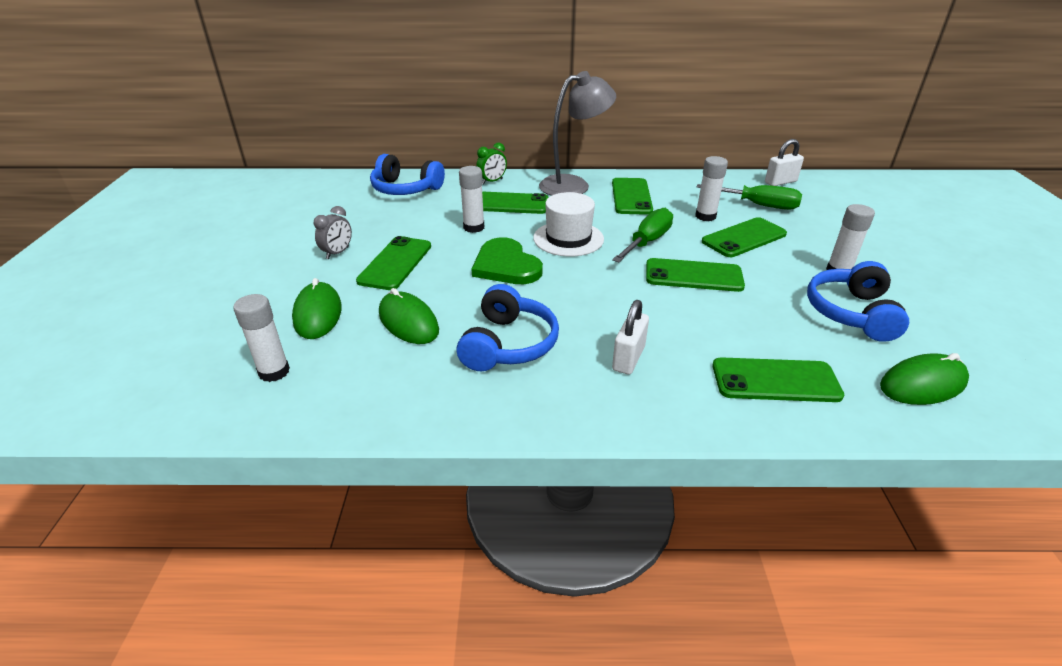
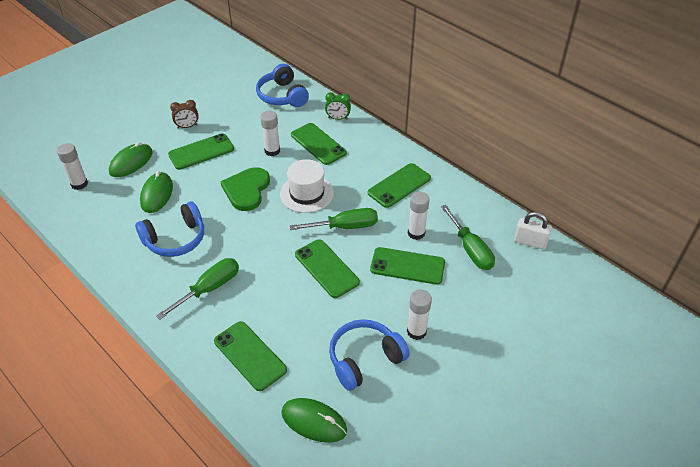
camera: 45 degrees right, 10 degrees up
(337, 253) = (187, 126): grey clock -> brown clock
(573, 185) = (381, 152): grey lamp -> none
(628, 358) = (209, 288): white padlock -> green screwdriver

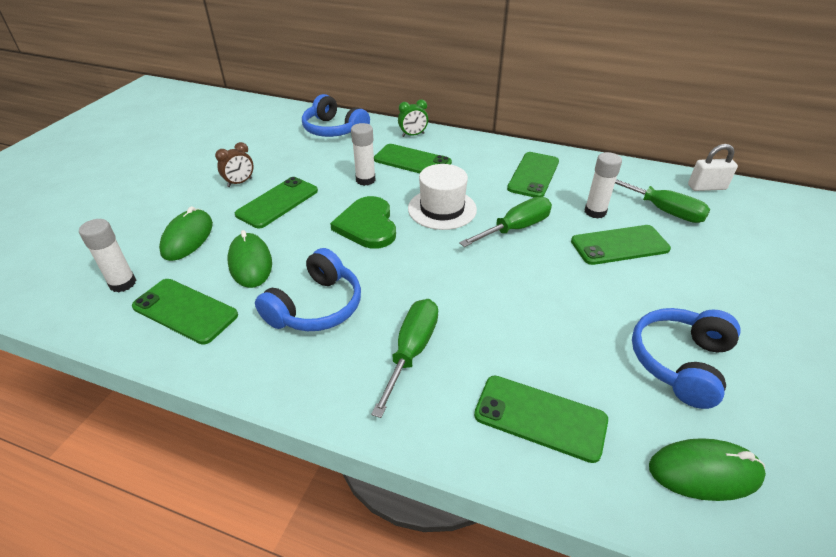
camera: 25 degrees left, 5 degrees down
(326, 268) = (536, 277): green phone -> green phone (185, 311)
(416, 331) = (700, 308): white glue stick -> none

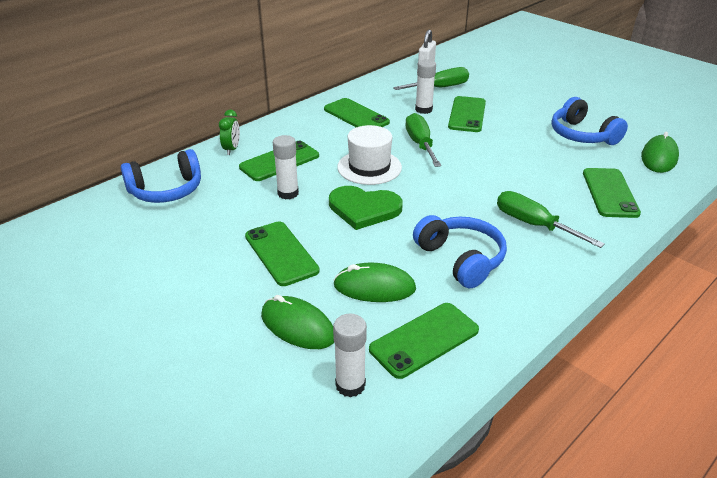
camera: 65 degrees left, 5 degrees down
(240, 182) = (215, 273): brown clock -> none
(540, 418) = (610, 193): green phone -> green phone turned 45 degrees counterclockwise

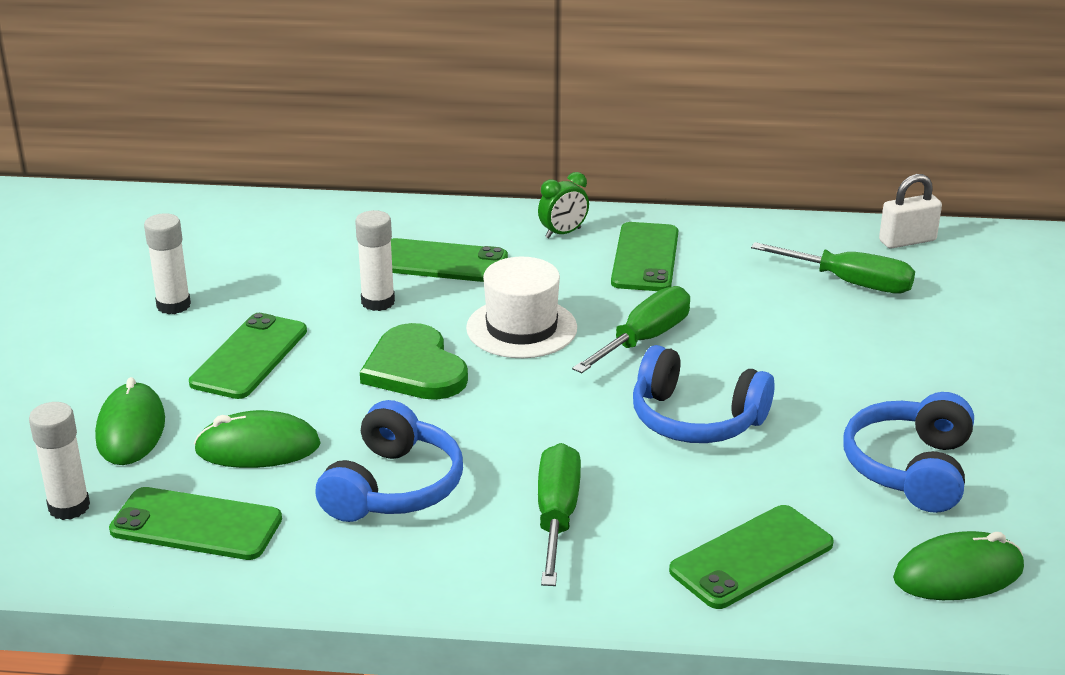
camera: 50 degrees right, 5 degrees down
(166, 190) = (280, 228): blue headphones -> blue headphones (695, 419)
(232, 149) = (423, 219): green clock -> green clock (563, 233)
(374, 287) = (258, 448): green mouse -> green mouse turned 60 degrees counterclockwise
(423, 109) = (754, 299): white glue stick -> white glue stick (173, 305)
(467, 114) = (801, 340): green phone -> none

